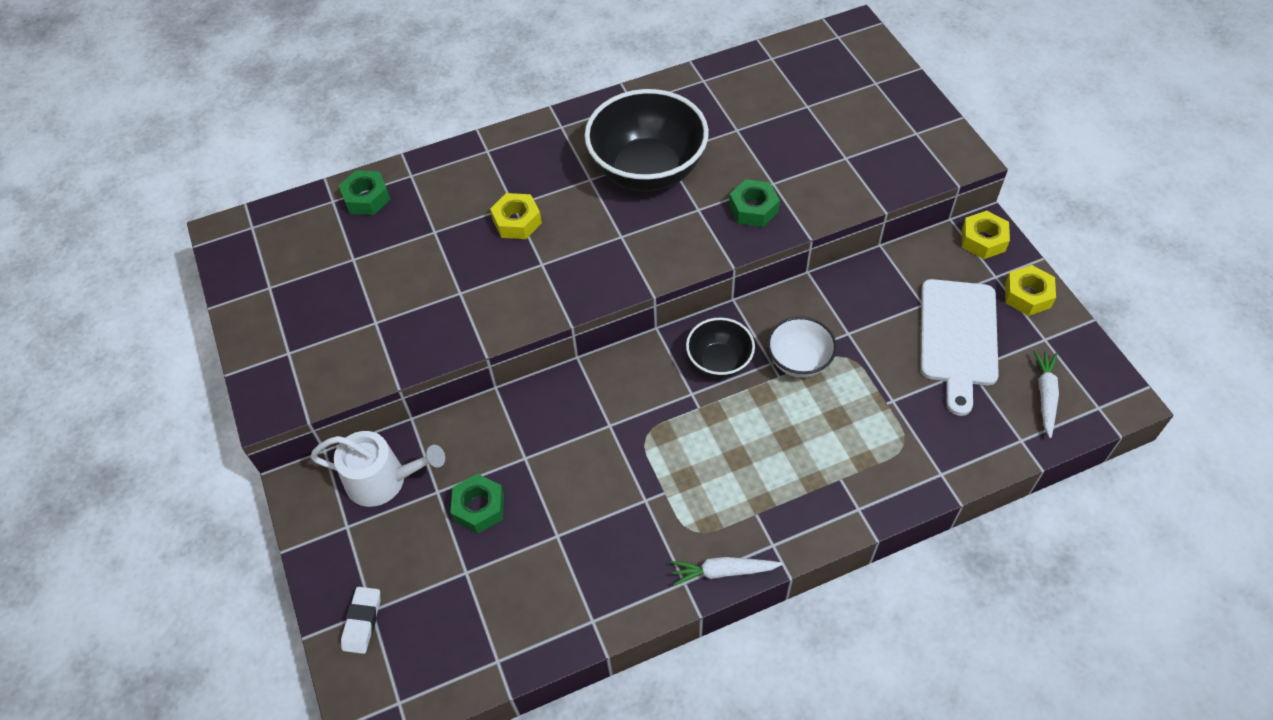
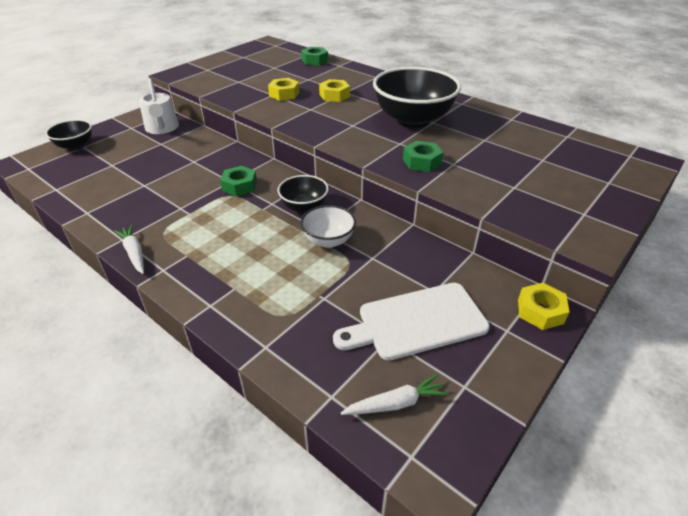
camera: 60 degrees right, 15 degrees down
(362, 621) = (75, 146): white eraser -> black bowl
(479, 507) = (154, 157): green nut -> green nut (239, 186)
(1027, 295) = (506, 359): yellow nut -> yellow nut (284, 94)

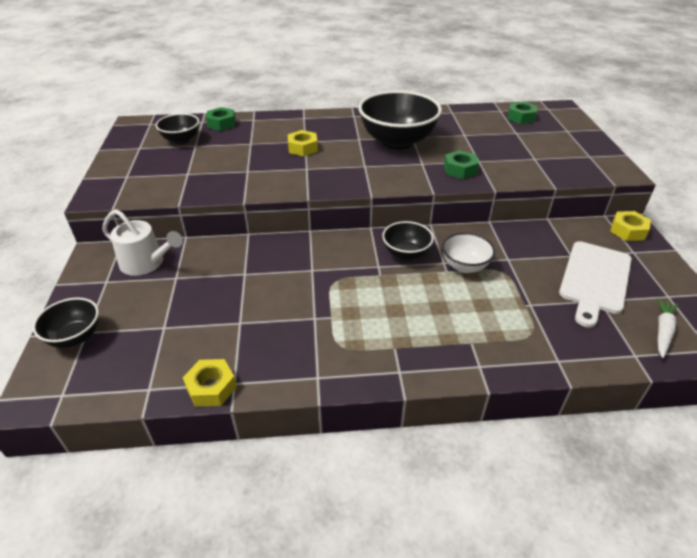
camera: 45 degrees left, 0 degrees up
(134, 253) = (351, 379): white carrot -> none
(239, 186) = (328, 269): green nut -> green nut (521, 117)
(272, 61) = (181, 140): none -> black bowl
(284, 94) = (257, 166): yellow nut -> yellow nut (211, 387)

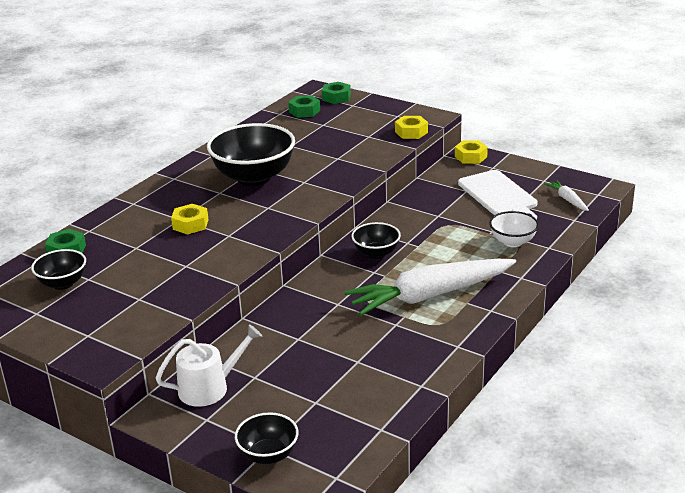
camera: 50 degrees left, 10 degrees down
(211, 387) = (414, 397): yellow nut -> yellow nut (411, 132)
(379, 317) = (430, 295): none -> white carrot
(460, 169) = (337, 171): green nut -> green nut (336, 97)
(465, 266) = (422, 236): white bowl -> white bowl (512, 242)

